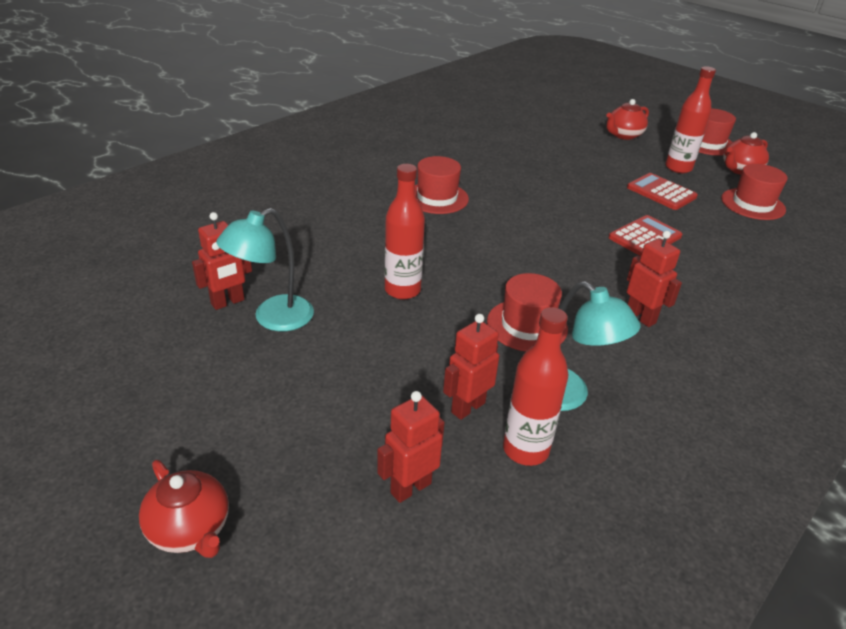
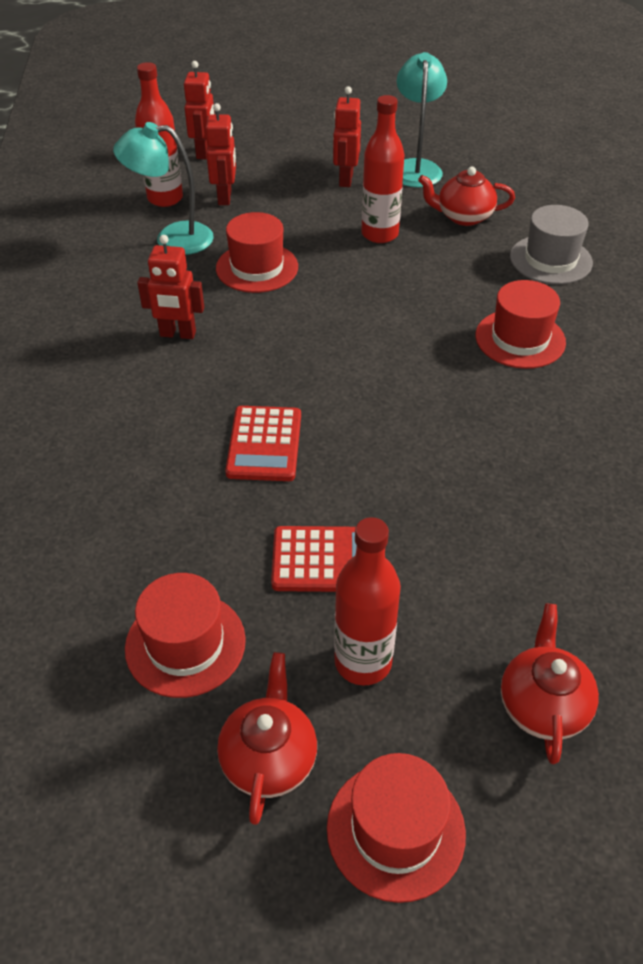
camera: 135 degrees right, 10 degrees up
(191, 529) = (275, 93): red teapot -> red teapot (463, 217)
(228, 302) = (459, 158): red robot -> red robot (345, 179)
(338, 213) = (550, 260): none -> grey hat

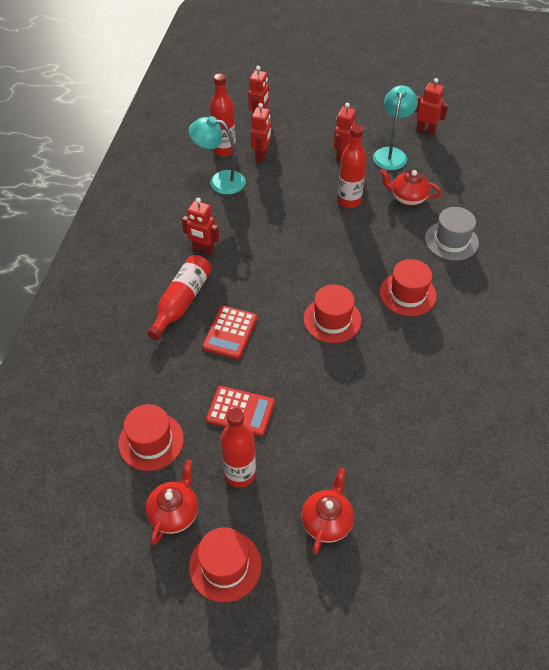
camera: 15 degrees right, 5 degrees up
(167, 414) = (182, 302): none -> red bottle
(257, 267) = (264, 211): red hat -> red hat (332, 320)
(452, 134) = (426, 130): none -> red robot

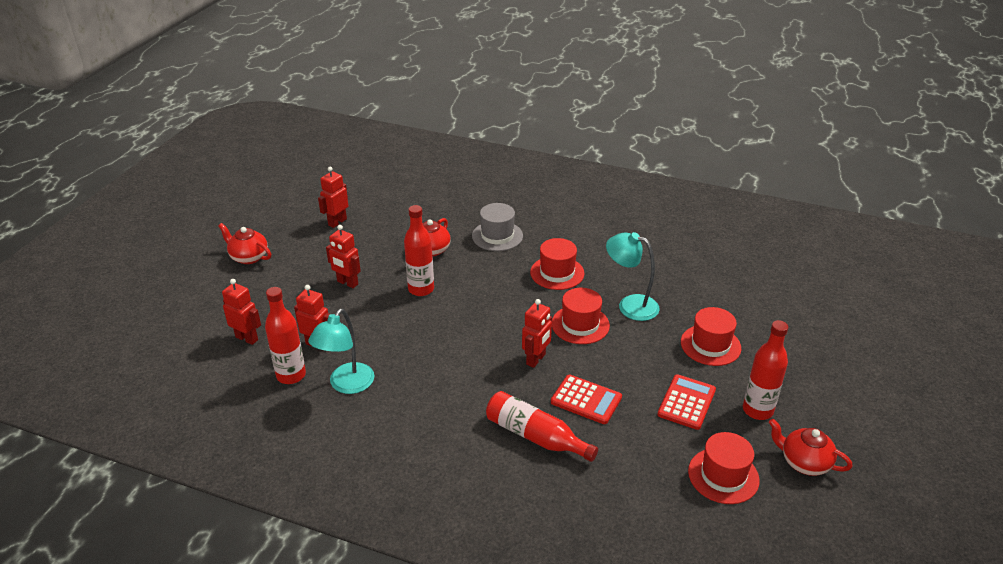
camera: 80 degrees left, 15 degrees down
(203, 249) = (458, 410): red robot -> red robot (536, 359)
(225, 565) = (852, 430): red hat -> red hat (710, 345)
(327, 521) = (799, 360): red teapot -> red teapot (248, 257)
(391, 154) = (362, 250): turquoise lamp -> turquoise lamp (630, 305)

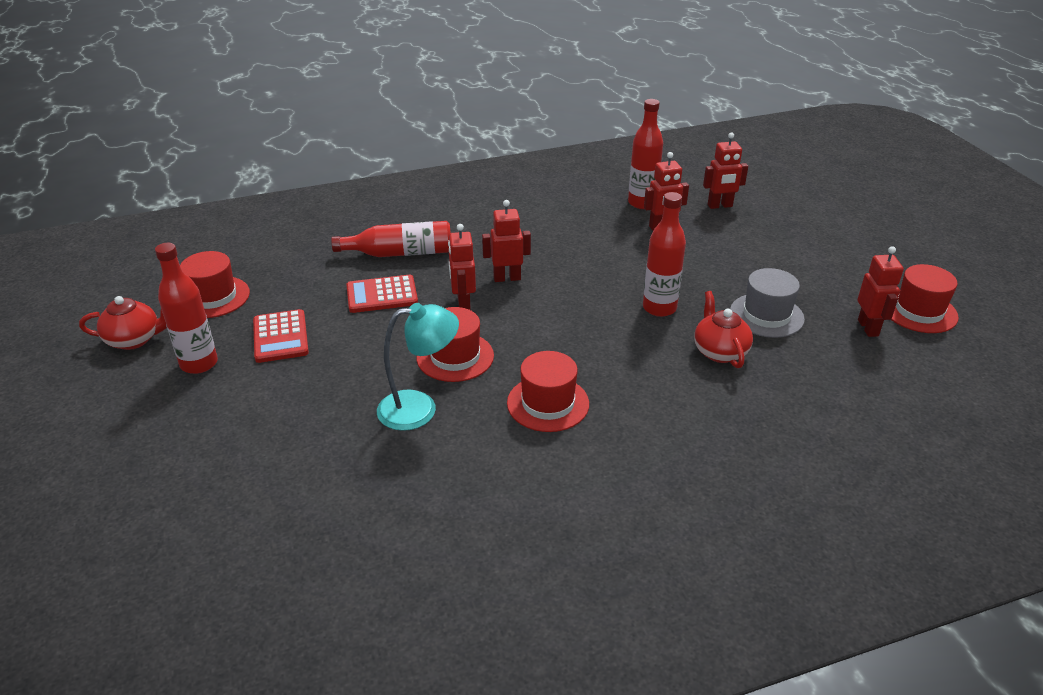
camera: 140 degrees right, 0 degrees up
(248, 257) = (858, 253): red teapot -> none
(346, 385) = (592, 216): turquoise lamp -> none
(347, 283) = (732, 278): red robot -> red robot (507, 278)
(497, 236) = (682, 414): grey hat -> grey hat (766, 315)
(710, 345) = (286, 408): red hat -> red hat (919, 311)

